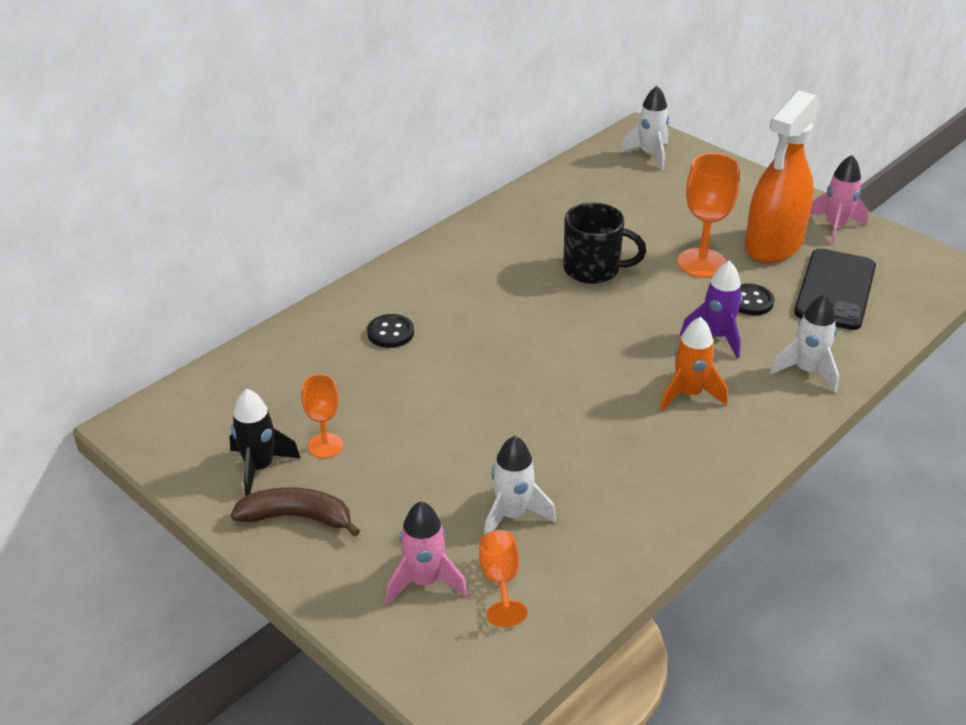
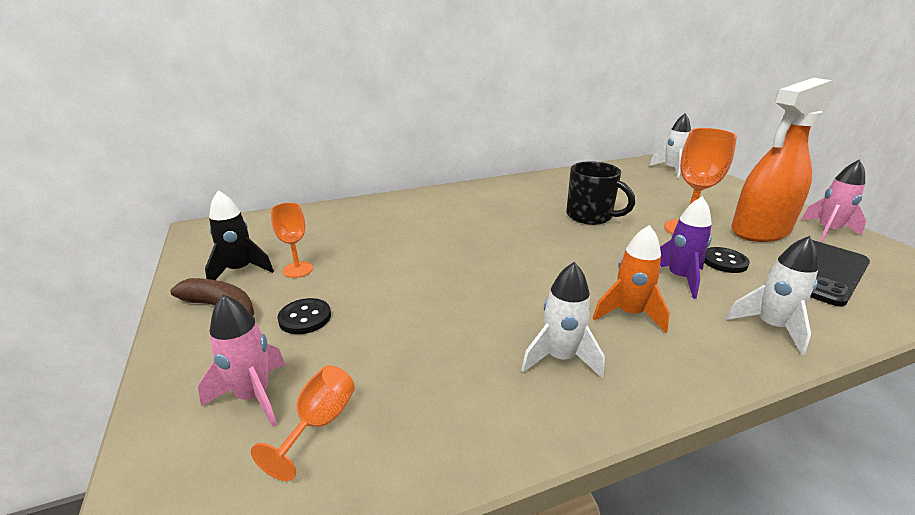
camera: 25 degrees right, 10 degrees down
(390, 333) = (412, 219): black button -> black button (305, 318)
(513, 515) = (387, 364): white rocket -> white rocket (560, 358)

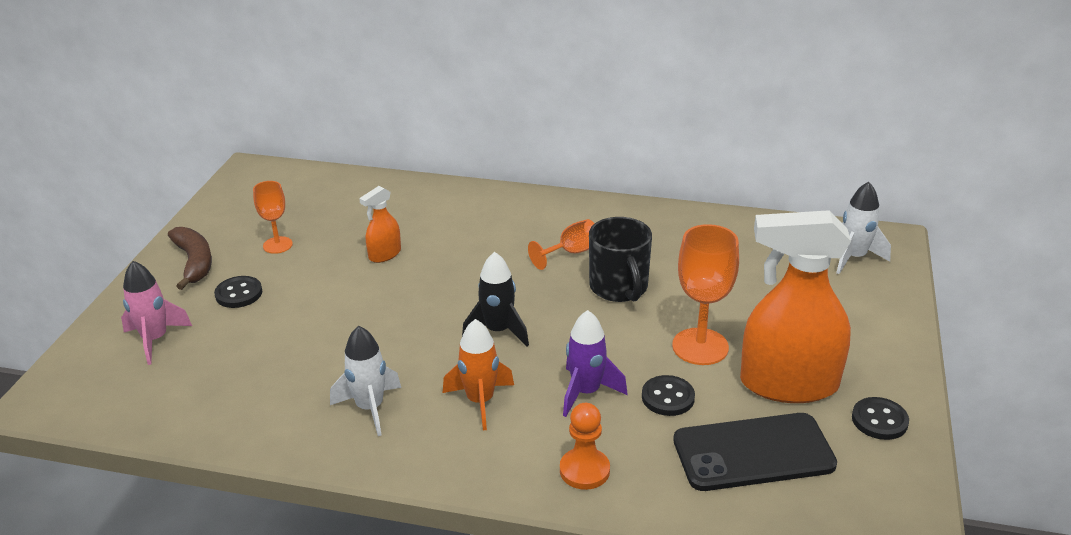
camera: 35 degrees right, 5 degrees up
(240, 270) = (237, 229): black rocket -> black rocket (498, 331)
(319, 423) = (173, 375): orange goblet -> orange goblet (571, 253)
(403, 247) = (384, 254): none -> orange spray bottle
(770, 327) = (584, 470): white rocket -> orange pawn
(827, 231) = (879, 420): pink rocket -> black button

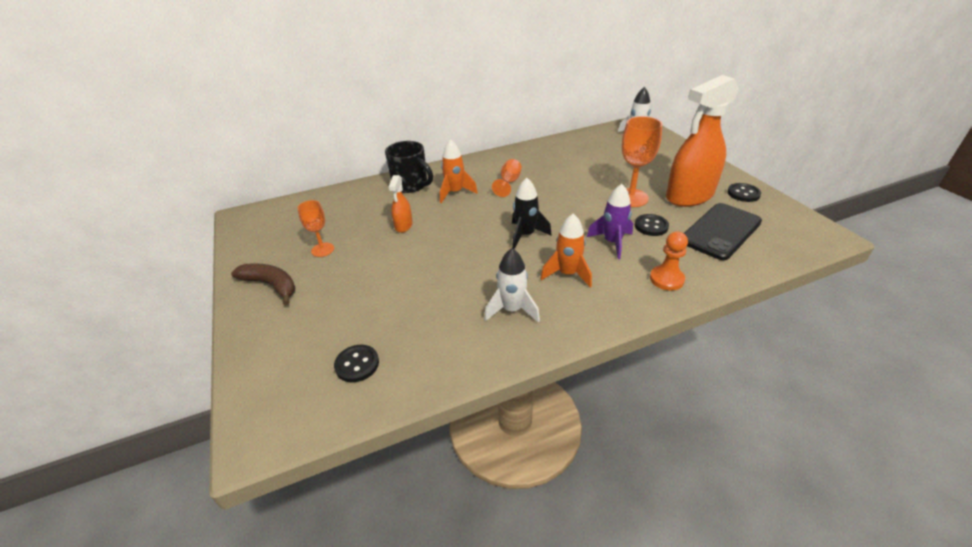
camera: 35 degrees left, 5 degrees up
(155, 340) = (304, 346): pink rocket -> none
(239, 294) = (332, 289): black button -> black button (357, 364)
(491, 237) = (455, 192): none -> orange rocket
(619, 288) = (556, 188): black mug -> black mug (411, 185)

